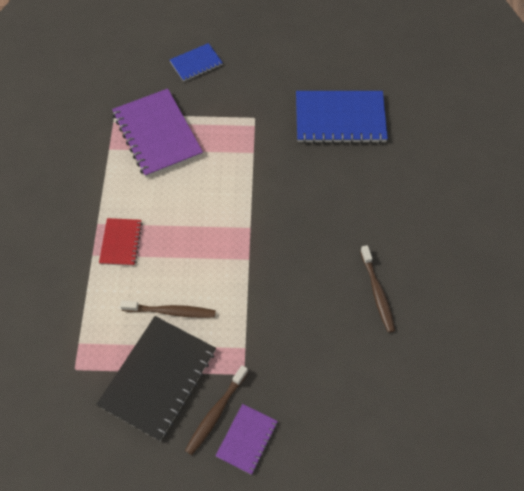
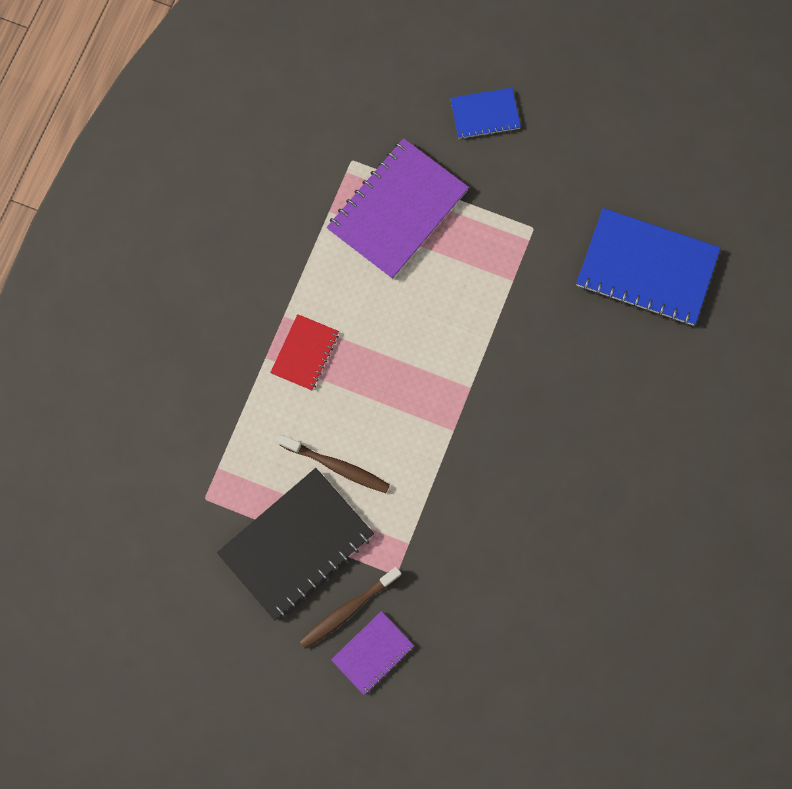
camera: 20 degrees right, 15 degrees up
(157, 134) = (397, 210): purple notebook -> purple notebook turned 45 degrees clockwise
(377, 292) = (594, 531): brown toothbrush -> none

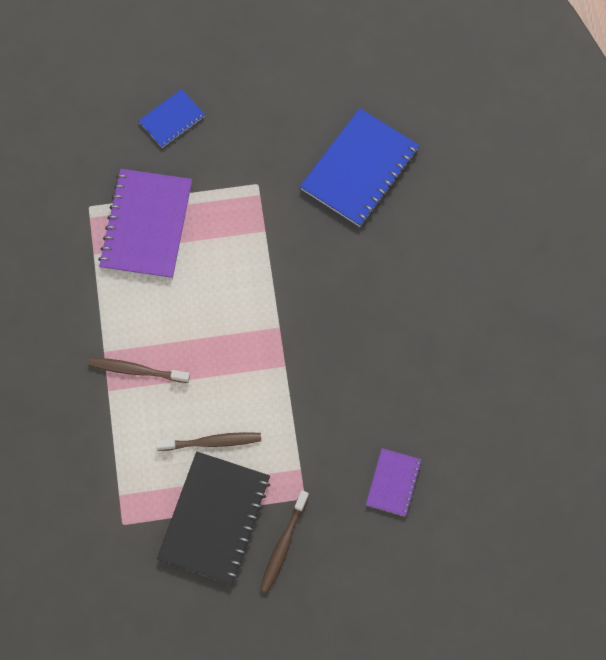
camera: 30 degrees left, 5 degrees down
(305, 353) = (137, 370): red notebook -> brown toothbrush
(372, 653) = (321, 566): purple notebook -> purple notebook (393, 483)
(647, 268) = (359, 169): blue notebook -> blue notebook turned 45 degrees counterclockwise

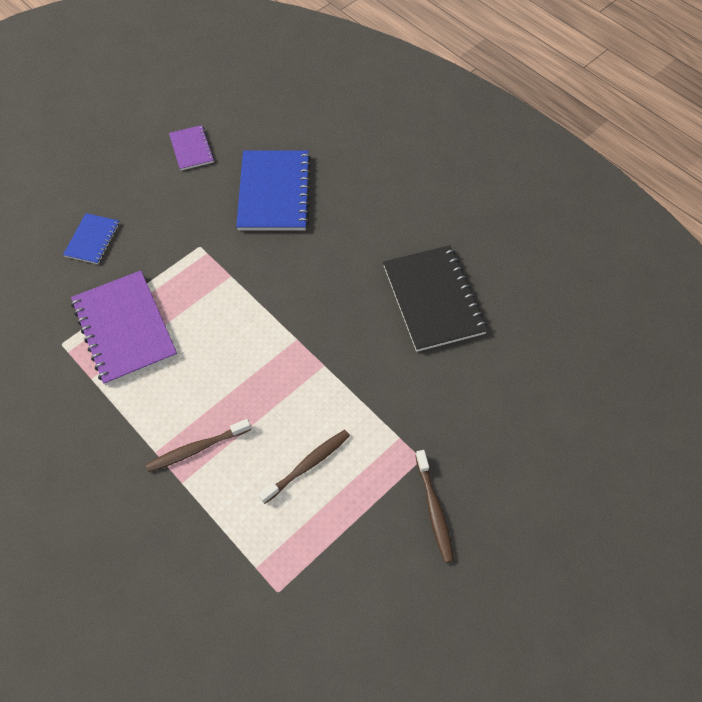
camera: 35 degrees left, 10 degrees down
(214, 518) = (358, 528): black notebook -> black notebook (433, 299)
(393, 483) = (482, 398): purple notebook -> purple notebook (191, 149)

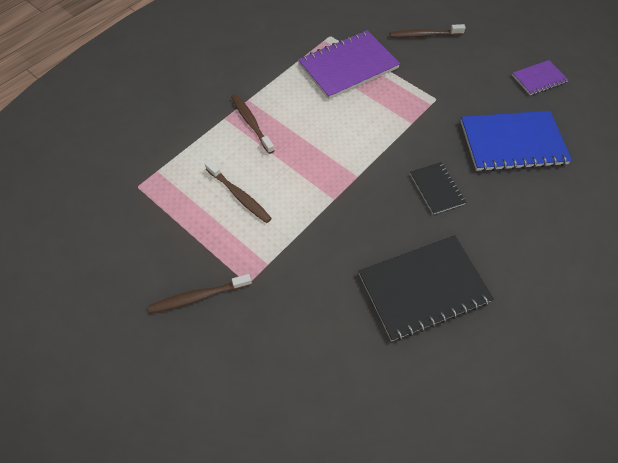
camera: 85 degrees right, 0 degrees up
(92, 240) = (424, 35): blue notebook -> brown toothbrush
(322, 268) = (436, 189): none -> black notebook

